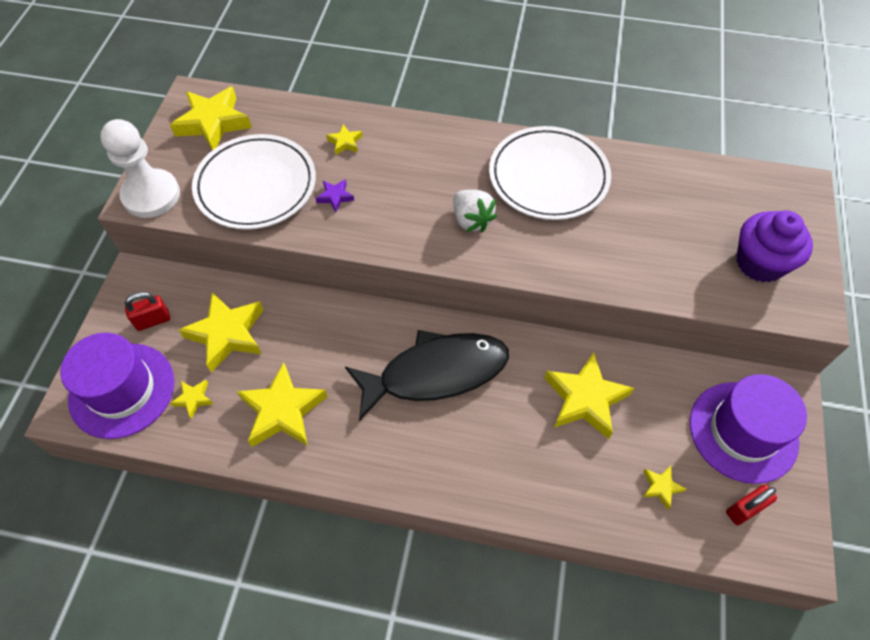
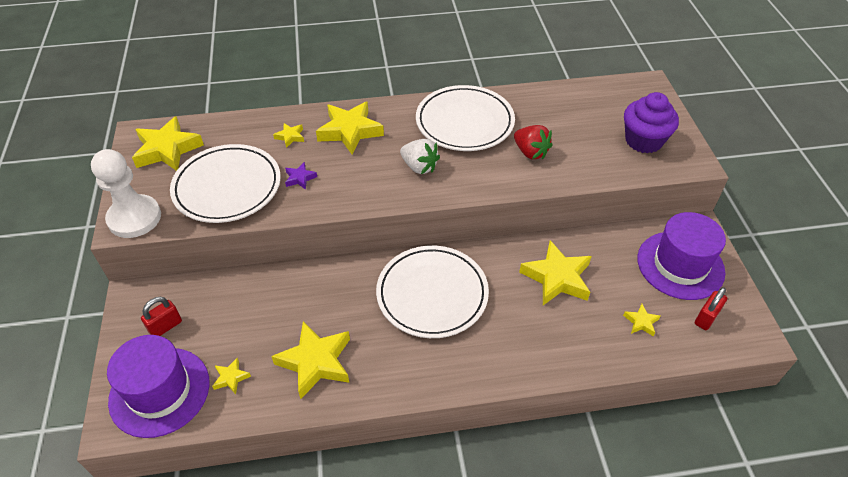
camera: 20 degrees left, 10 degrees down
(227, 334) = (239, 317): yellow star -> yellow star (350, 131)
(435, 373) = (432, 294): black fish -> white plate
(610, 238) = (530, 152): none -> red strawberry

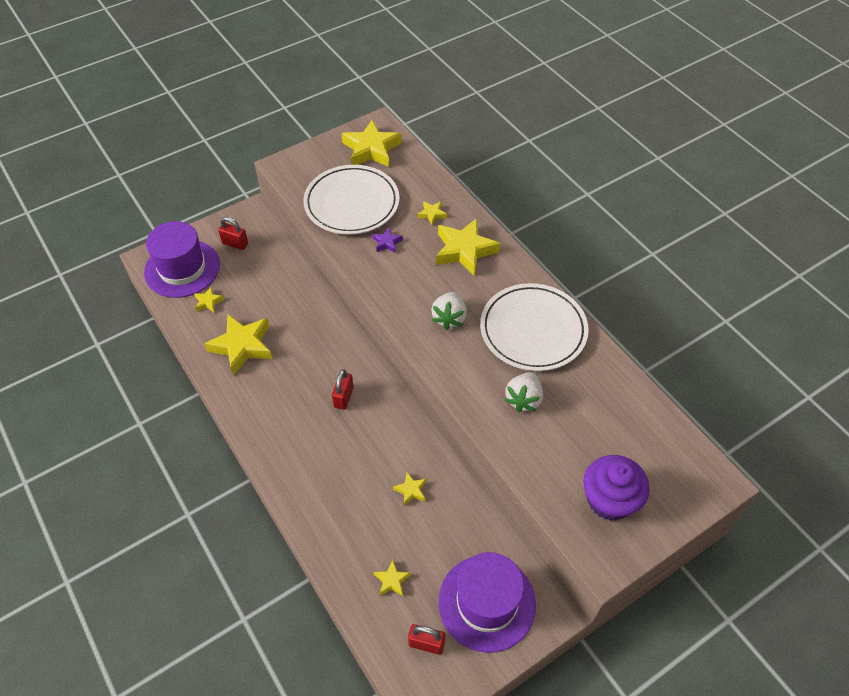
camera: 65 degrees right, 5 degrees up
(134, 218) = (292, 168): white pawn -> none
(432, 294) = (343, 397): white plate -> red padlock
(530, 152) = (523, 399): red strawberry -> white strawberry
(557, 278) = (411, 490): yellow star -> yellow star, size x0.46

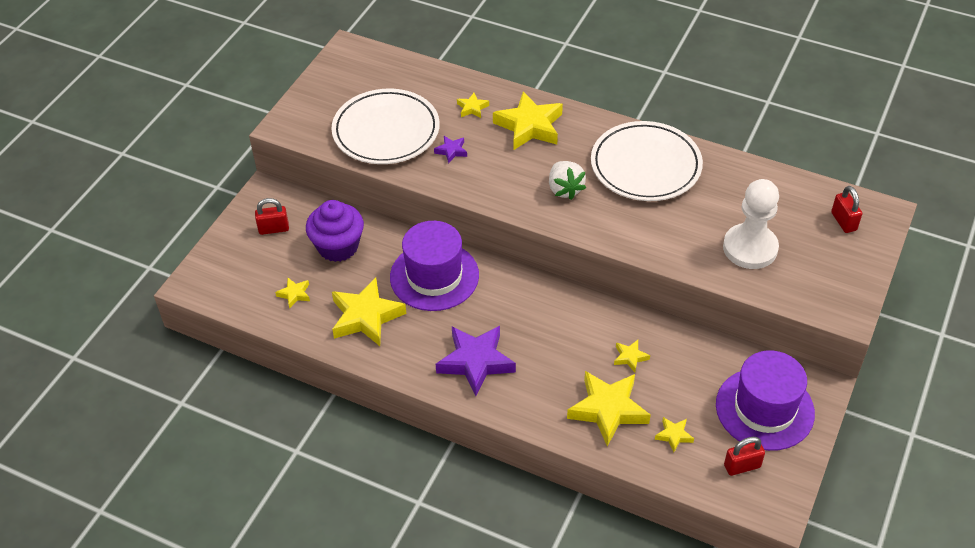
camera: 30 degrees left, 5 degrees down
(182, 268) = (237, 277): purple hat -> purple hat (434, 276)
(290, 427) = (475, 362): none -> purple star
(343, 397) = (504, 313): red padlock -> red padlock (843, 221)
(371, 149) = (361, 74): yellow star -> yellow star (608, 410)
(523, 399) = (683, 224): white strawberry -> none
(565, 451) = (750, 248): none -> white pawn
(609, 500) = (814, 267): purple cupcake -> purple cupcake (338, 247)

